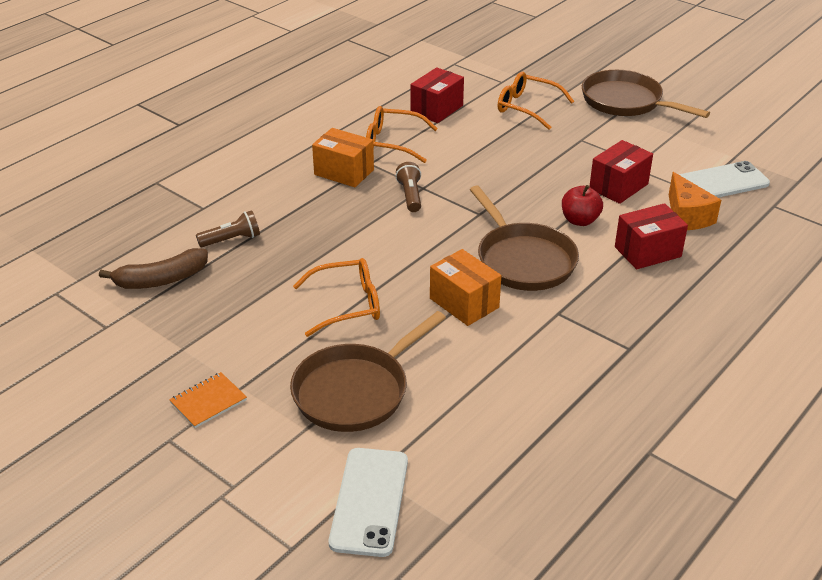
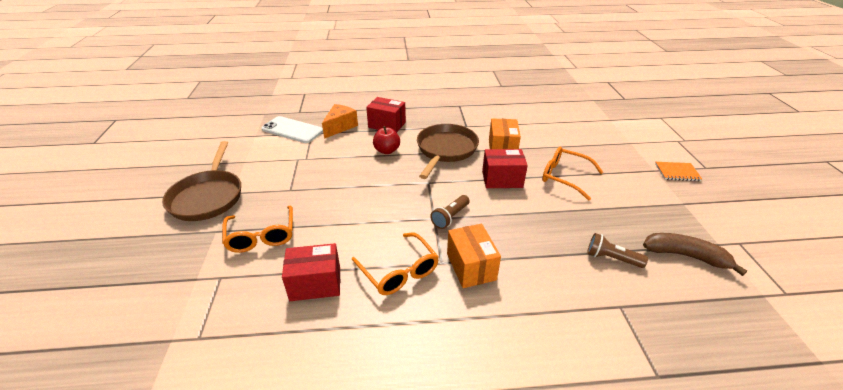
camera: 135 degrees left, 0 degrees up
(356, 391) = (594, 143): brown pan -> none
(369, 501) = (619, 115): white phone -> none
(618, 186) = (335, 154): red box -> red box (502, 179)

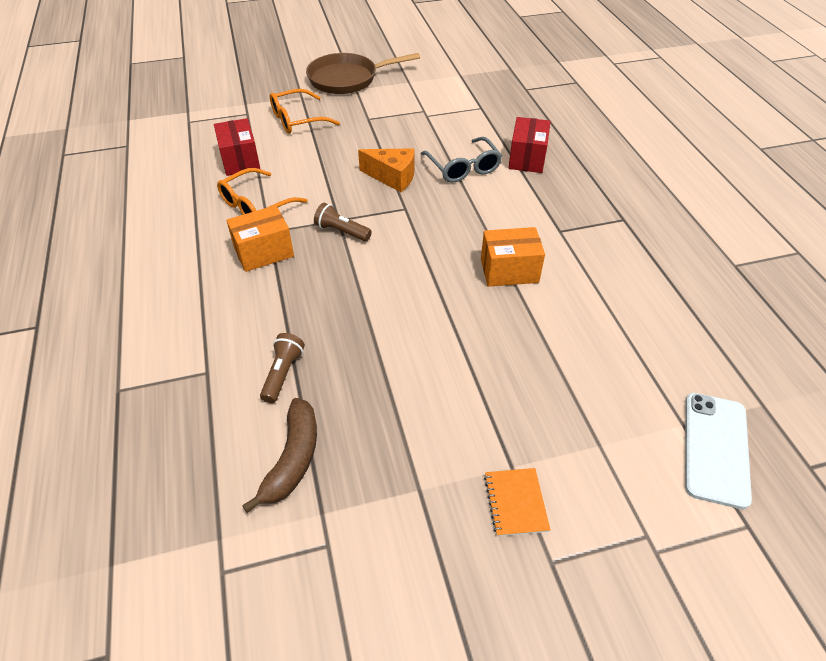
camera: 80 degrees right, 10 degrees up
(292, 130) = (482, 94): white phone -> white phone (716, 448)
(340, 127) = (504, 124): orange cheese -> orange cheese (393, 177)
(387, 151) = (463, 168): red apple -> grey glasses
(445, 150) = (483, 216): brown pan -> none
(502, 179) = (429, 272): red box -> none
(564, 177) = (453, 339): orange glasses -> none

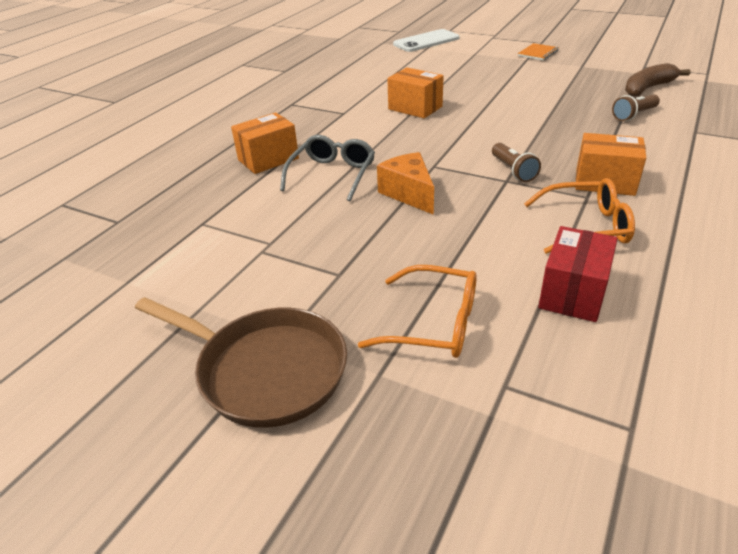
camera: 135 degrees left, 10 degrees down
(527, 158) = (268, 159): red box -> orange box

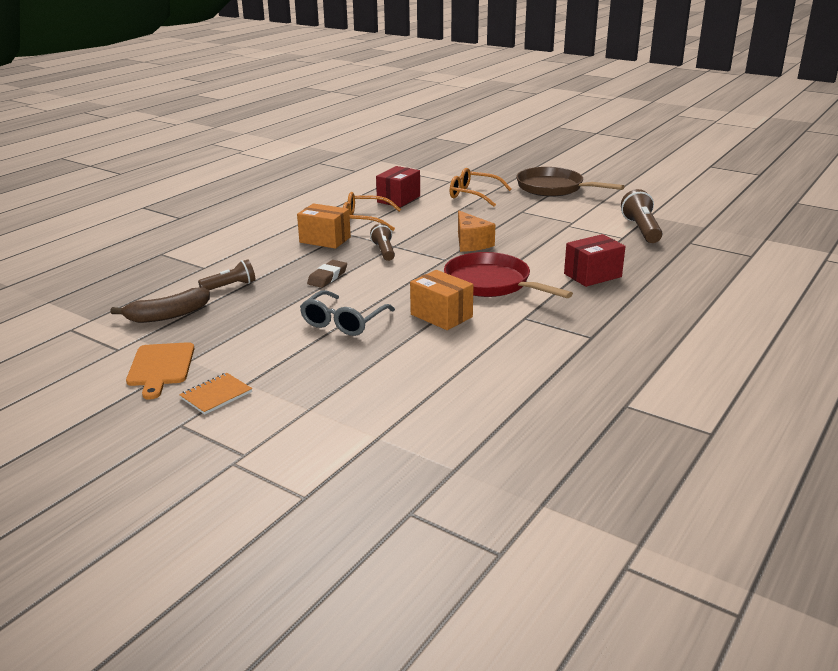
camera: 175 degrees left, 10 degrees down
(165, 242) = (641, 230): none -> brown flashlight
(268, 159) = (592, 275): orange box -> red box
(332, 175) = (531, 259): grey glasses -> grey glasses (343, 322)
(375, 140) = (492, 283): none -> red pan
(426, 41) = (370, 459): white phone -> none
(548, 132) = (327, 277): none -> brown eraser
(595, 61) = (160, 367): none -> orange cutting board

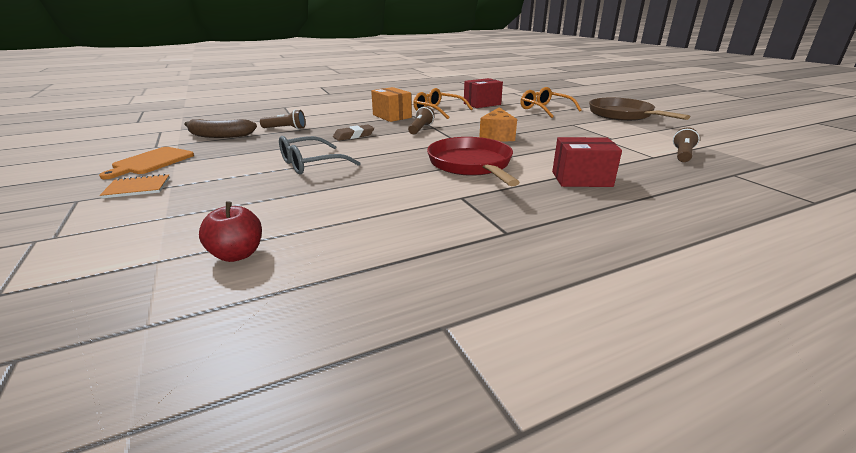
camera: 30 degrees right, 0 degrees up
(430, 413) = (237, 254): none -> red apple
(441, 316) = (390, 177): orange box -> none
(641, 230) = (682, 155): brown flashlight -> brown flashlight, size x0.65

